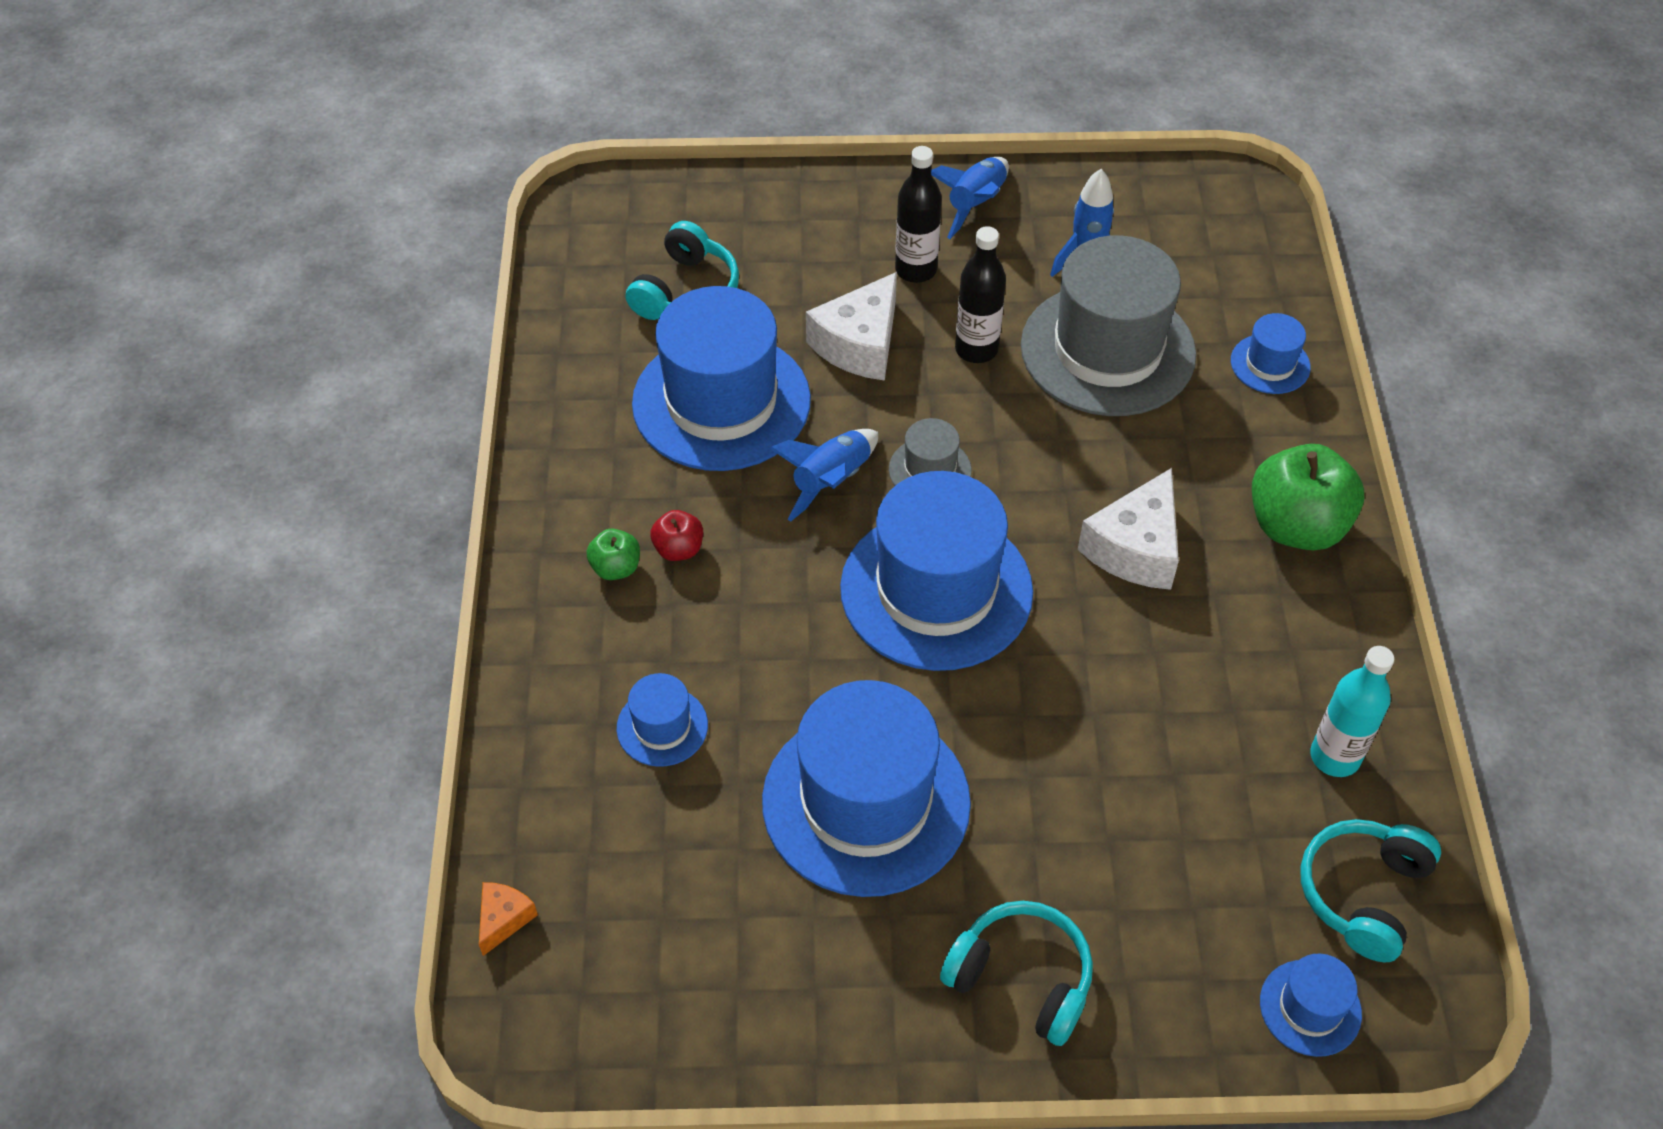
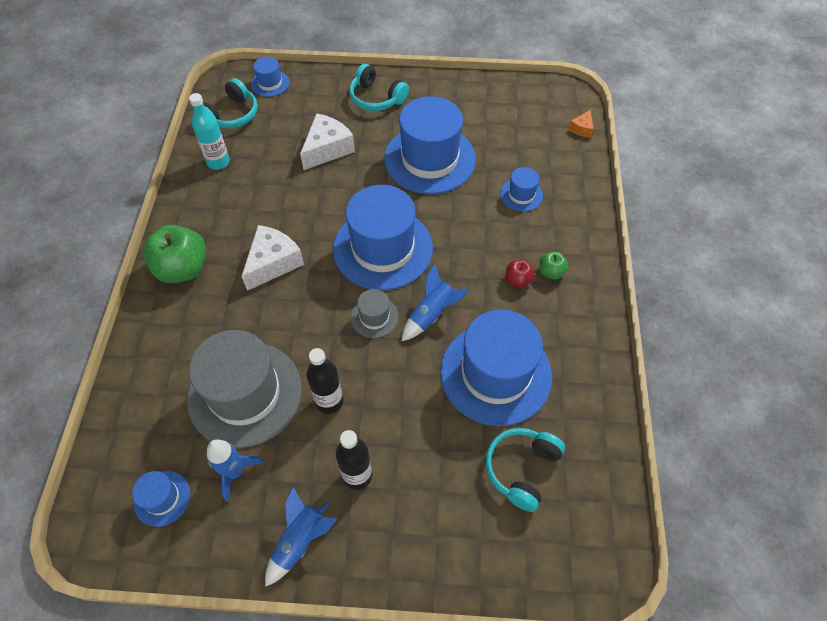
camera: 175 degrees left, 5 degrees up
(859, 344) = (404, 412): white cheese -> white cheese (327, 149)
(1270, 364) = (147, 374): blue hat -> blue hat (162, 498)

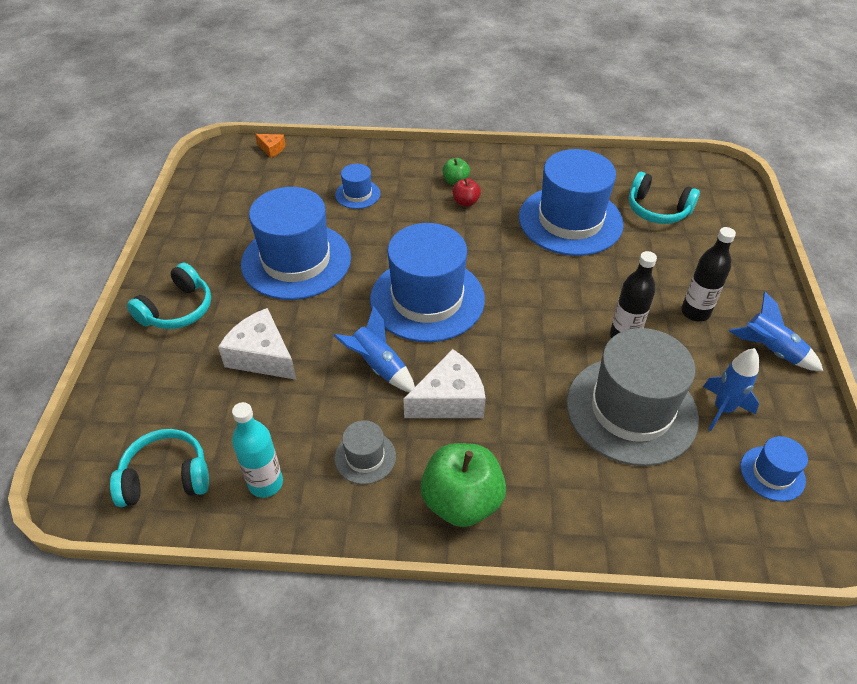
camera: 90 degrees left, 10 degrees down
(232, 115) = (166, 477): turquoise headphones -> turquoise headphones turned 45 degrees counterclockwise
(270, 83) = (107, 433): blue hat -> none
(273, 263) = (449, 399): white cheese -> white cheese turned 120 degrees clockwise
(374, 317) = (518, 304): grey hat -> grey hat (365, 457)
(432, 314) = (510, 261): blue rocket -> blue rocket (378, 366)

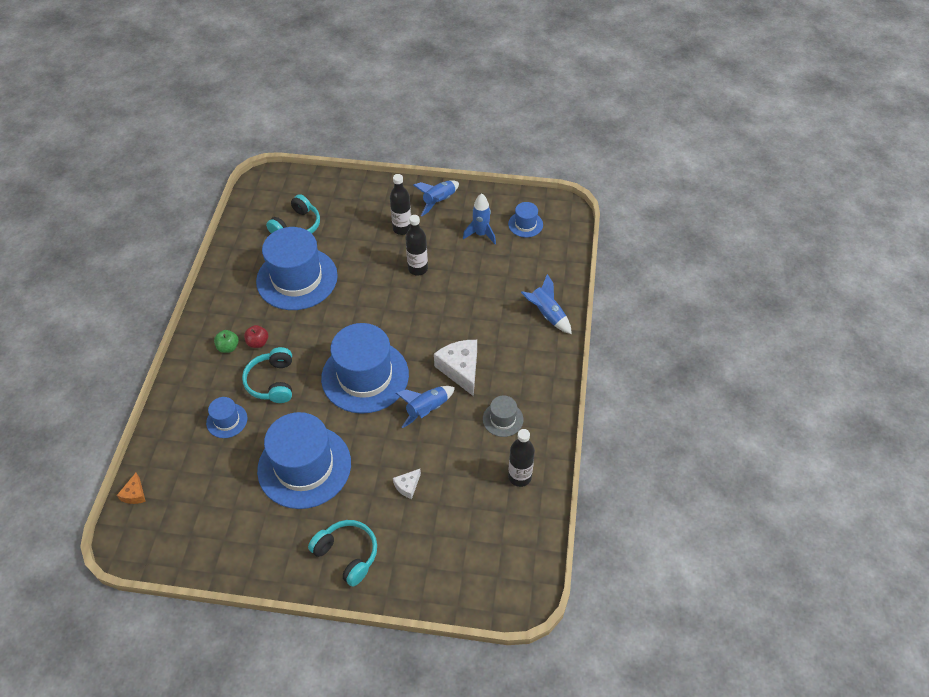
camera: 85 degrees left, 5 degrees up
(166, 477) = (511, 540): turquoise headphones -> turquoise headphones (272, 382)
(262, 356) = (407, 486): white cheese -> white cheese, size x0.50
(265, 483) = (519, 477): turquoise bottle -> black bottle
(272, 149) = (135, 494): orange cheese -> orange cheese turned 150 degrees clockwise
(462, 501) = (537, 369): green apple -> none
(578, 512) = (546, 314): none -> blue rocket
(631, 410) = (477, 276): grey hat -> none

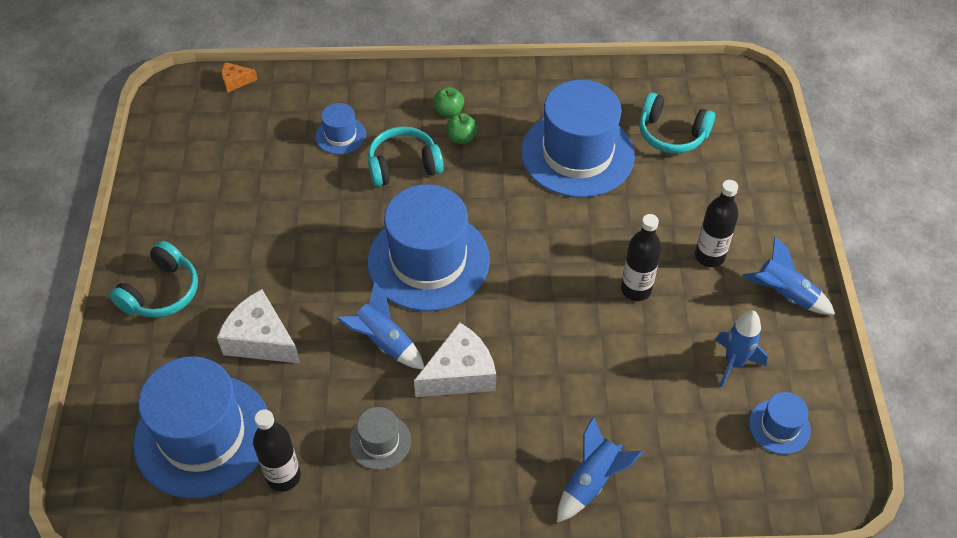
camera: 80 degrees right, 0 degrees up
(258, 342) = (462, 138): red apple -> green apple
(304, 466) = (282, 224): blue hat -> blue hat (203, 435)
(407, 486) = (260, 340): white cheese -> white cheese, size x1.98

